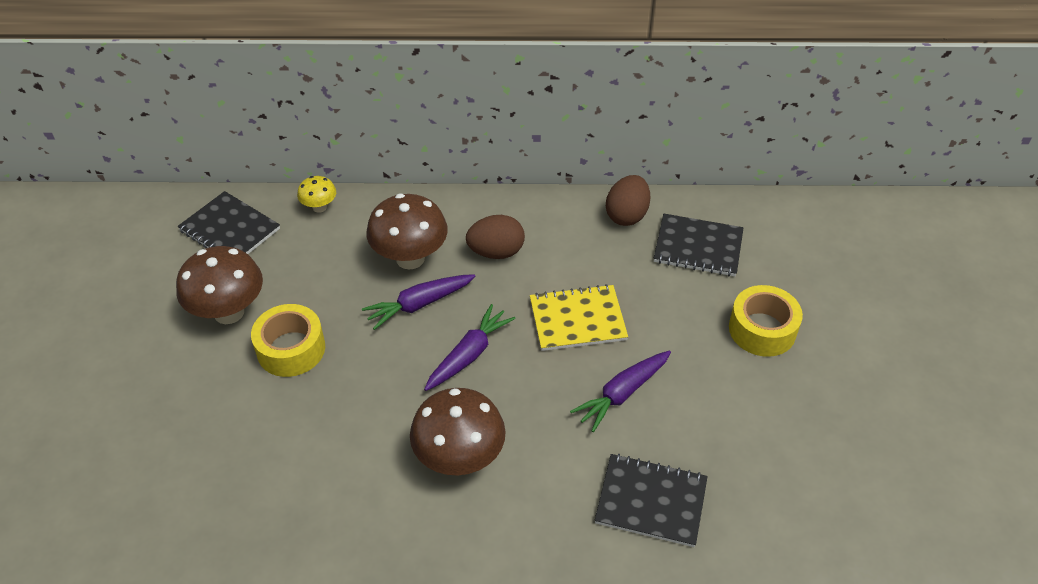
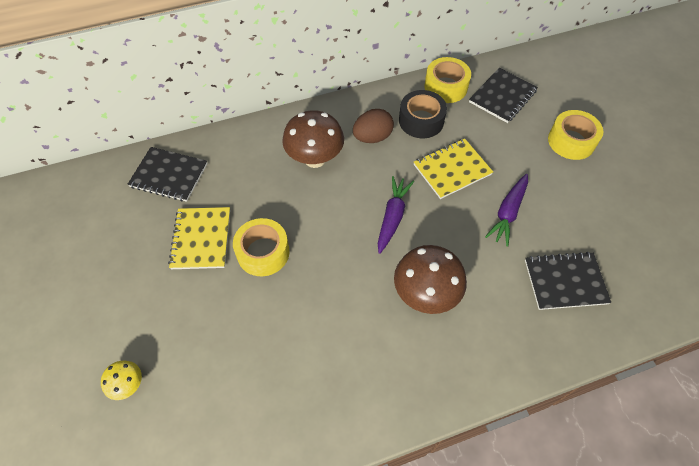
camera: 20 degrees left, 10 degrees up
(229, 312) = (201, 239): brown mushroom -> yellow notebook
(319, 207) = (229, 139): yellow mushroom -> yellow mushroom (128, 385)
(419, 305) = (339, 191): purple carrot -> none
(570, 249) = (421, 121): none -> black tape
(626, 215) = (445, 87): brown egg -> yellow tape
(698, 247) = (502, 96): black notebook -> black notebook turned 45 degrees counterclockwise

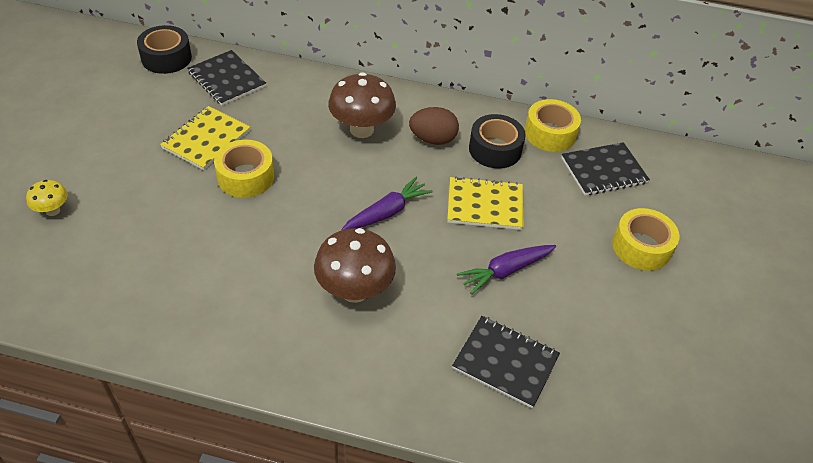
camera: 30 degrees right, 10 degrees down
(97, 184) = (166, 58): none -> black tape

